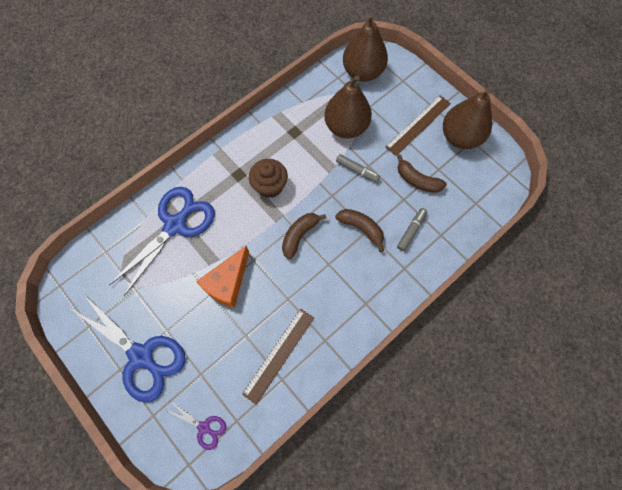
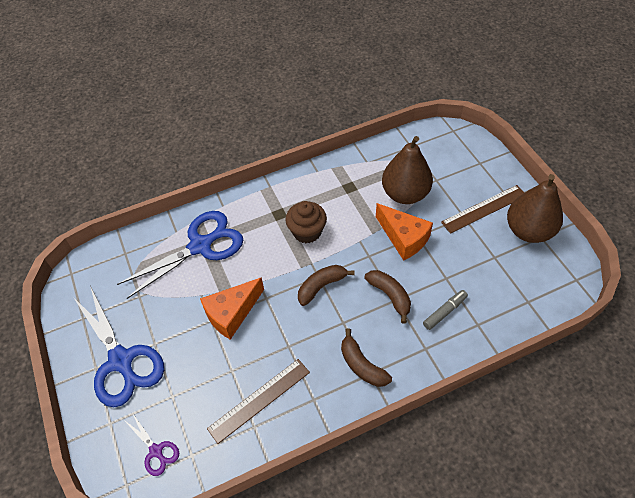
camera: 20 degrees right, 15 degrees down
(357, 170) = (403, 238): grey marker -> orange cheese
(362, 72) = (439, 147): brown pear -> none
(417, 180) = (467, 263): brown banana -> brown banana (362, 365)

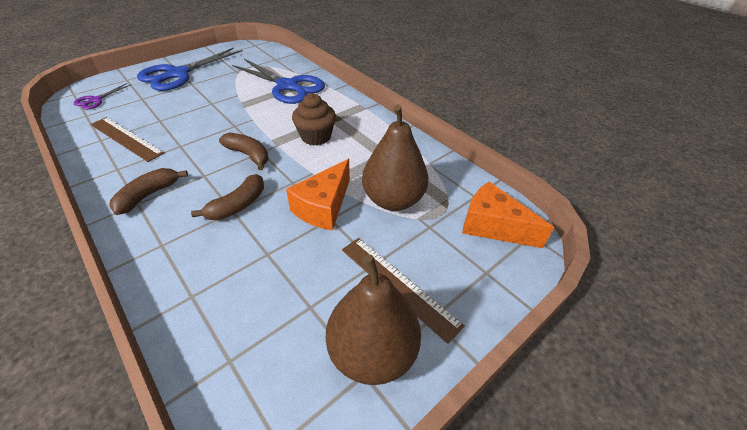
camera: 70 degrees right, 10 degrees down
(232, 313) = (218, 111): orange cheese -> orange cheese (493, 226)
(444, 312) = (213, 257): grey marker -> none

